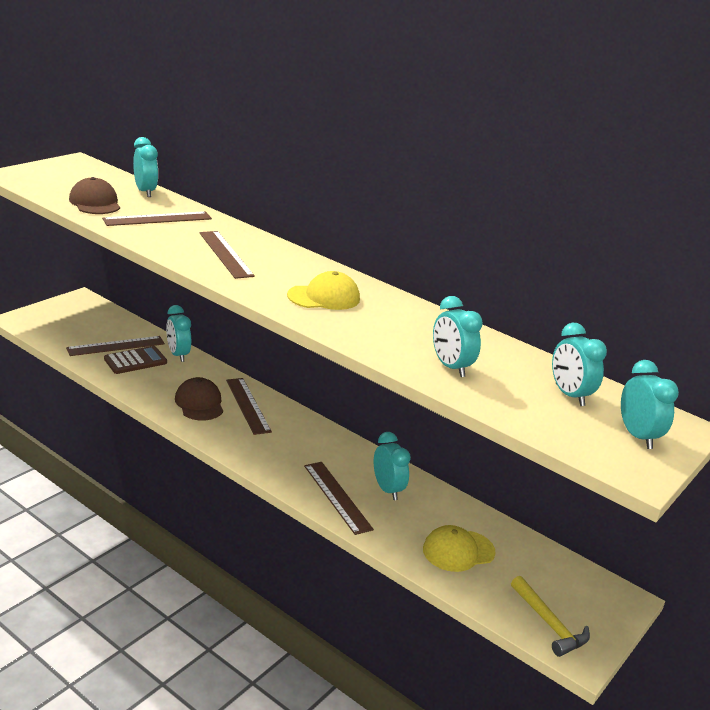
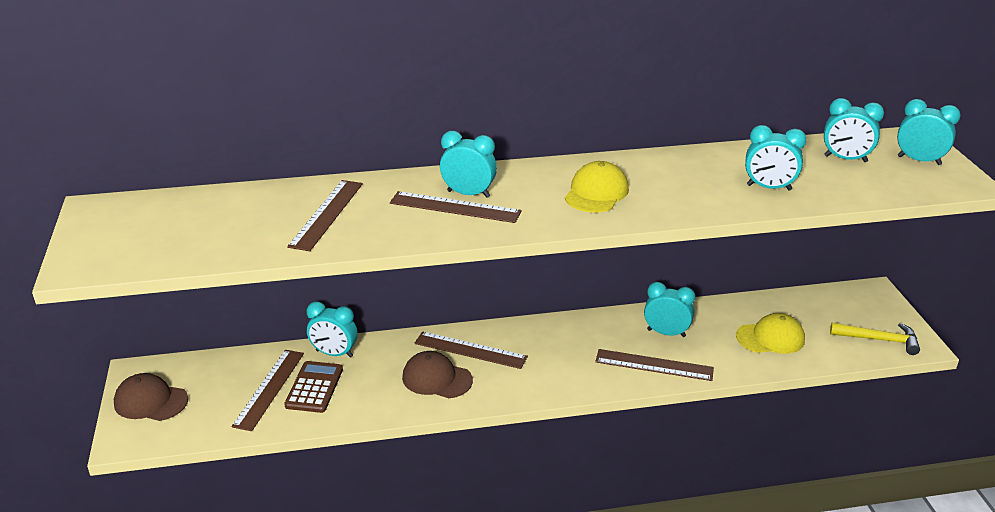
camera: 45 degrees left, 5 degrees up
(95, 203) = (237, 237): brown cap -> brown cap (151, 401)
(145, 192) = (244, 196): turquoise clock -> turquoise clock (468, 194)
(458, 551) = (770, 338): yellow cap -> yellow cap turned 120 degrees counterclockwise

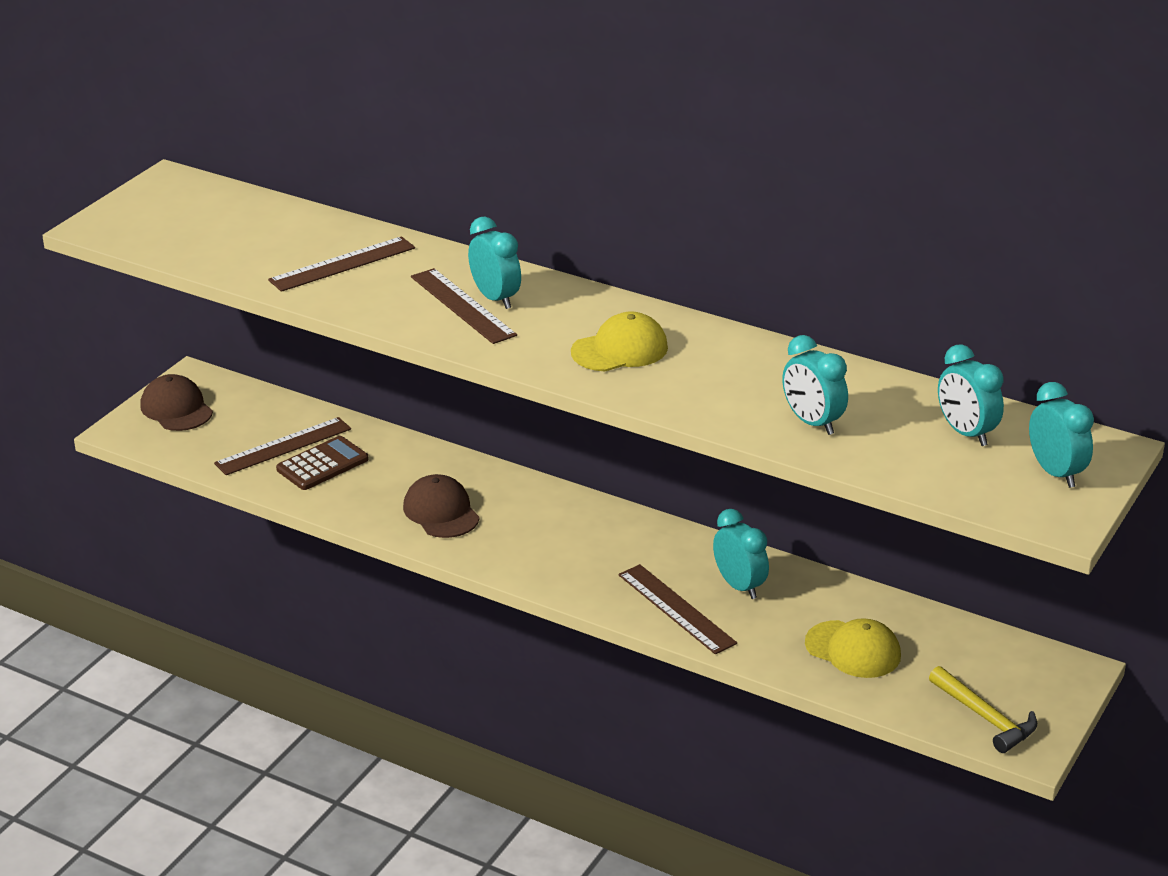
camera: 40 degrees right, 0 degrees up
(334, 353) = (378, 442): turquoise clock -> none
(470, 350) = (509, 502): brown ruler -> none

